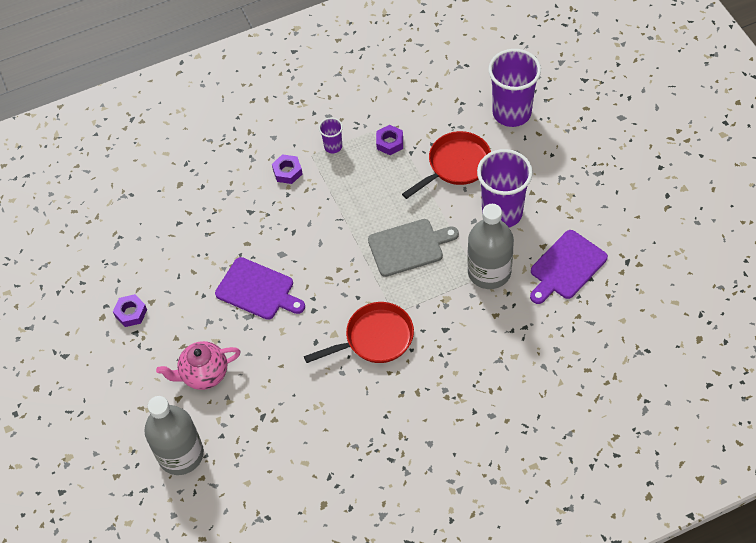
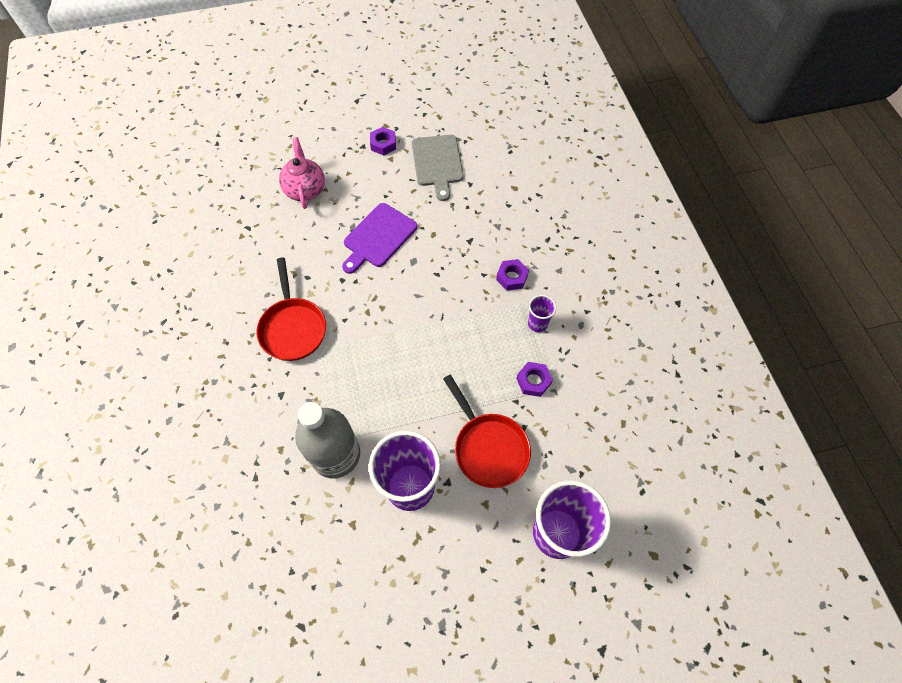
camera: 95 degrees right, 5 degrees up
(181, 454) = (237, 168): grey bottle -> none
(409, 247) = (390, 377): grey cutting board -> grey cutting board (437, 163)
(566, 267) = (316, 545): purple cutting board -> none

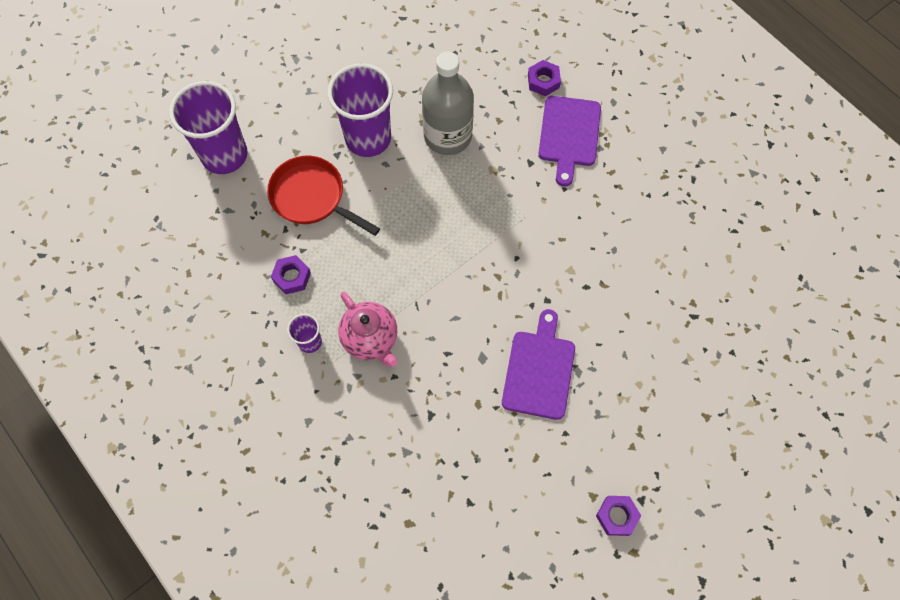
camera: 155 degrees right, 5 degrees up
(230, 405) = (569, 135): none -> purple cutting board
(293, 328) = (562, 227): red pan -> none
(305, 189) = (667, 397): pink teapot -> pink teapot (371, 339)
(437, 163) = (528, 517): grey cutting board -> none
(512, 277) = (360, 387): purple nut -> purple nut (543, 81)

